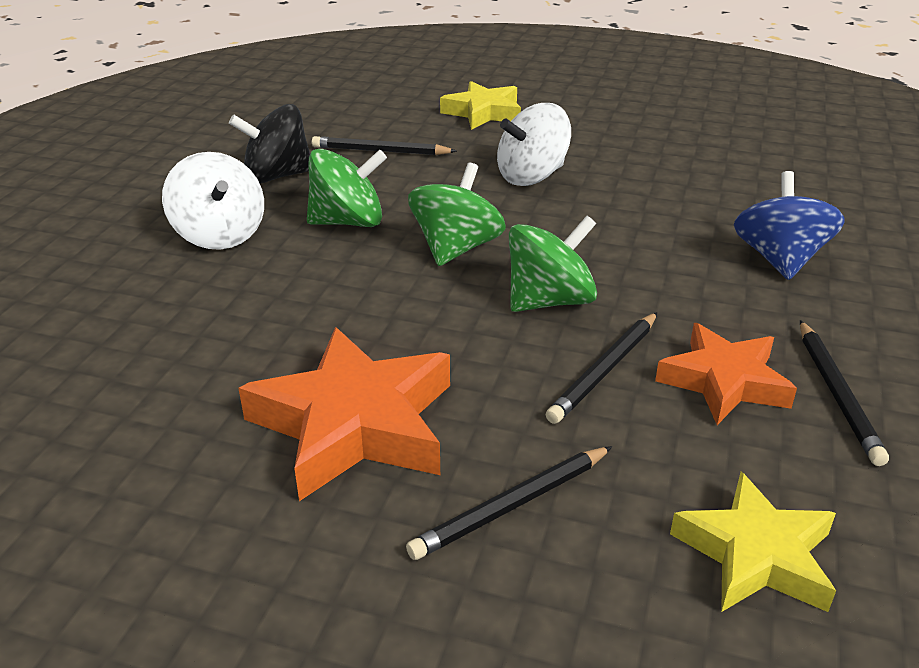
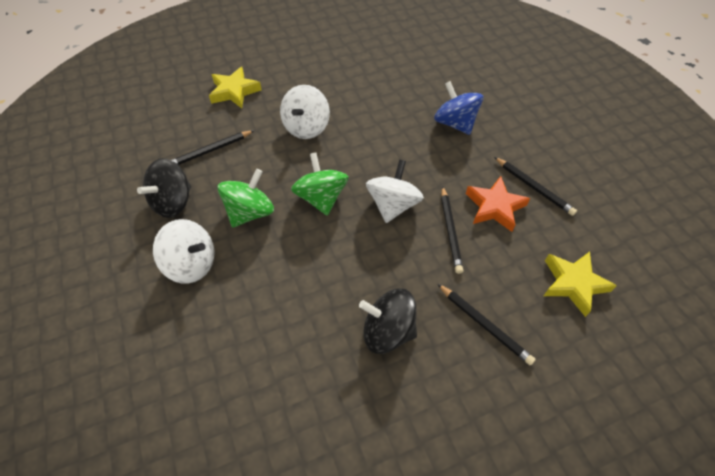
camera: 40 degrees left, 20 degrees up
(354, 424) = (387, 331): orange star -> black spinning top
(511, 506) = (484, 325): black pencil -> black pencil turned 60 degrees counterclockwise
(549, 301) = (393, 205): green spinning top -> white spinning top

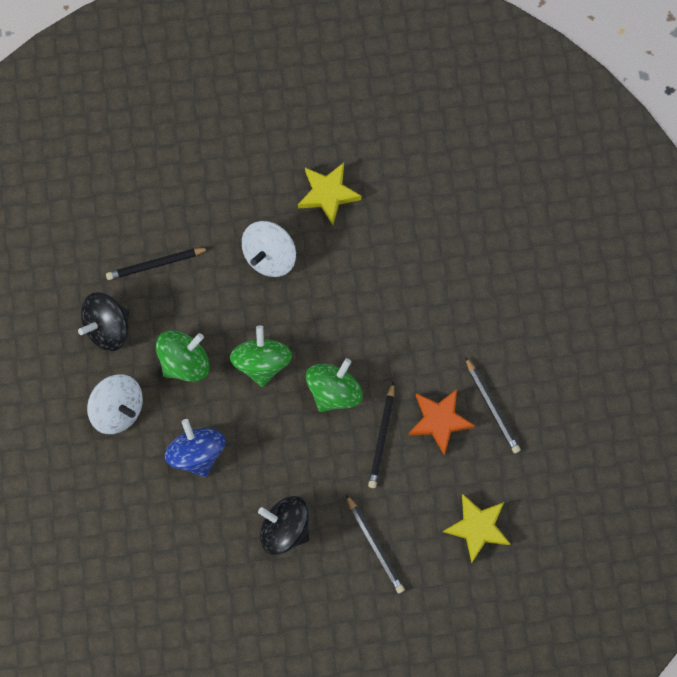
camera: 15 degrees right, 20 degrees up
(234, 91) = (197, 174): yellow star -> yellow star (328, 194)
(393, 205) = (334, 390): white spinning top -> green spinning top
(455, 123) = (443, 293): blue spinning top -> blue spinning top (197, 452)

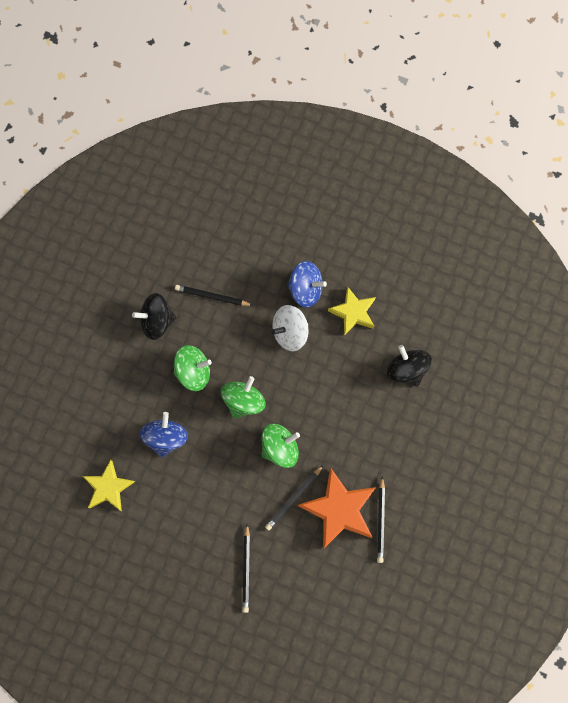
camera: 30 degrees right, 0 degrees up
(118, 408) = (132, 379): white spinning top -> none
(259, 198) = (305, 289): none -> blue spinning top
(285, 528) = (194, 522): black spinning top -> black spinning top (406, 370)
(439, 420) = (339, 509): orange star -> orange star, size x1.54
(477, 527) = (322, 598): yellow star -> yellow star (108, 487)

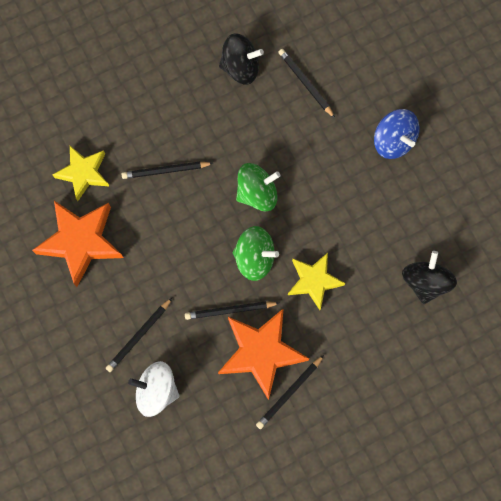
camera: 40 degrees right, 0 degrees up
(148, 538) = (80, 242): none -> orange star
(157, 321) = (240, 67): black spinning top -> black spinning top turned 150 degrees clockwise
(166, 437) = (165, 171): blue spinning top -> black pencil
(193, 372) = (235, 134): green spinning top -> none
(290, 332) = (347, 167): white spinning top -> white spinning top (156, 391)
(353, 312) = (419, 194): yellow star -> yellow star (314, 281)

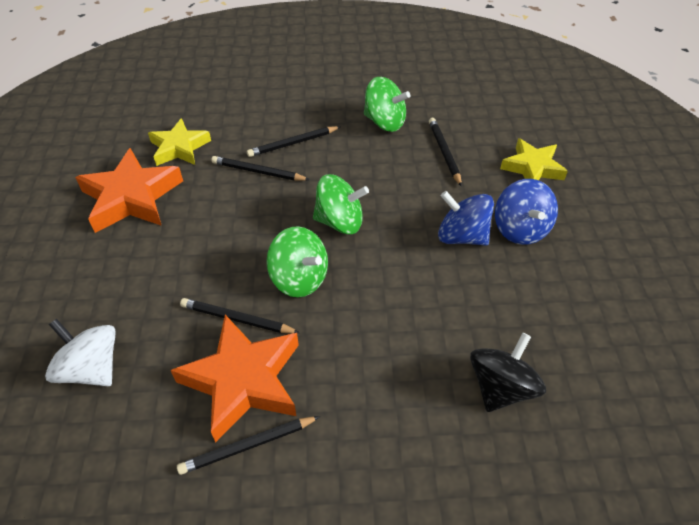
camera: 25 degrees right, 25 degrees down
(139, 336) = (118, 303): black pencil -> black pencil (292, 143)
(240, 67) = (384, 122): black spinning top -> green spinning top
(314, 281) = (355, 328): yellow star -> yellow star (532, 167)
(353, 167) = (461, 236): none -> blue spinning top

